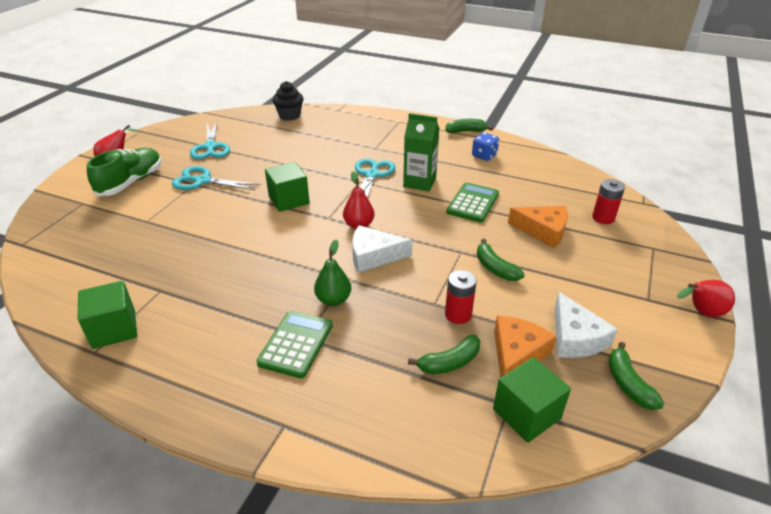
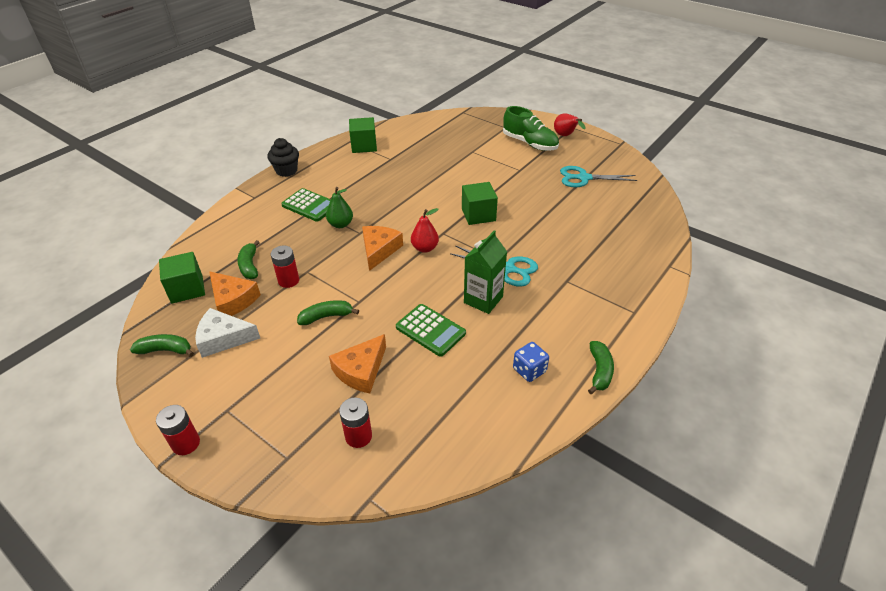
camera: 105 degrees right, 5 degrees up
(202, 181) = (523, 174): turquoise scissors -> none
(289, 116) = (652, 227): black cupcake -> black cupcake (286, 171)
(374, 256) = (379, 250): white cheese -> orange cheese
(701, 312) = (186, 443): red pear -> red battery

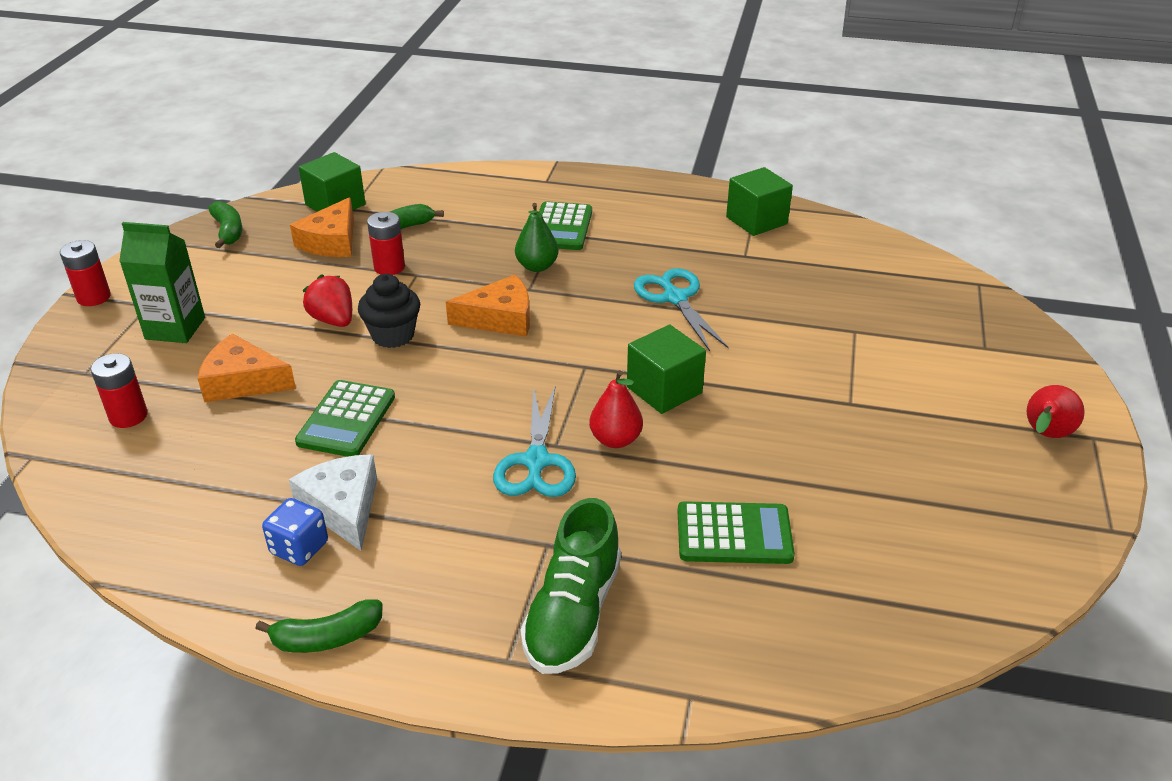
camera: 65 degrees right, 5 degrees down
(223, 338) = (261, 260): white cheese -> white cheese (343, 507)
(286, 171) = (628, 181): black cupcake -> black cupcake (393, 335)
(326, 317) = (333, 320): green banana -> red strawberry
(425, 248) = (533, 359): red pear -> red pear (615, 440)
(483, 300) = (442, 455): green carton -> green carton (175, 328)
(529, 143) = (958, 393): green shoe -> green shoe (573, 613)
(583, 178) = (905, 497): turquoise scissors -> turquoise scissors (675, 298)
(585, 226) = (734, 534): none -> green calculator

